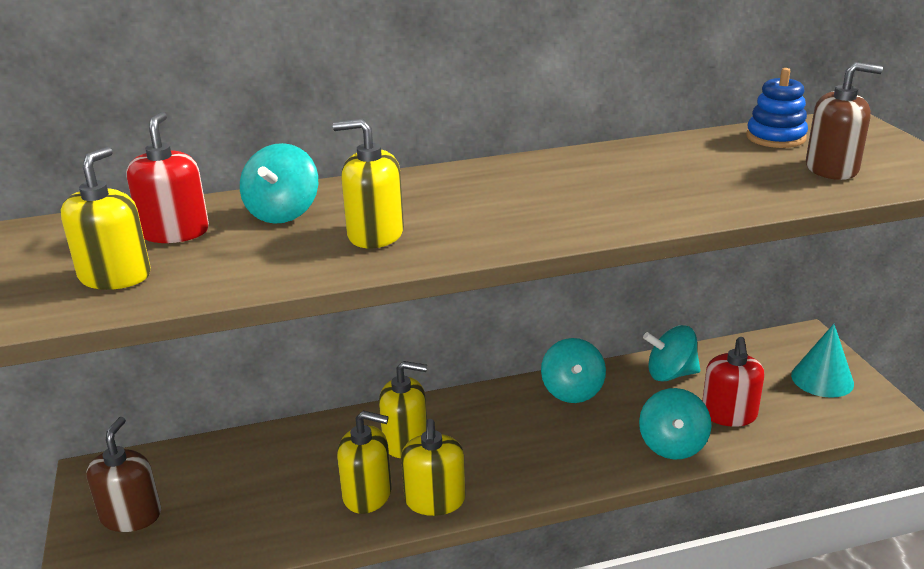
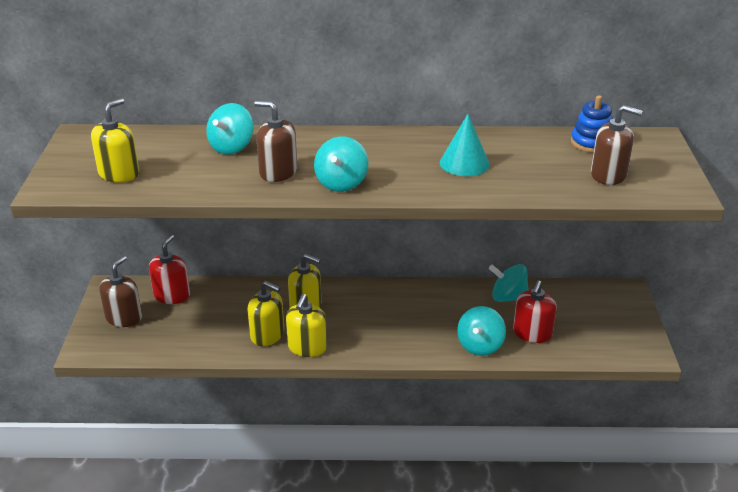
camera: 15 degrees right, 5 degrees up
(175, 232) = (163, 150): red soap dispenser -> red soap dispenser (172, 295)
(375, 234) = (278, 172): yellow soap dispenser -> brown soap dispenser
(572, 391) = (432, 296): turquoise spinning top -> turquoise spinning top (341, 183)
(822, 379) = (616, 323): turquoise cone -> turquoise cone (464, 163)

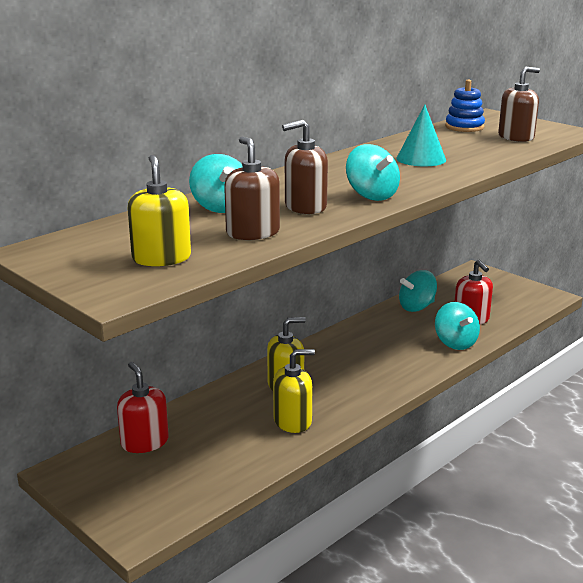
camera: 45 degrees left, 10 degrees down
(124, 318) = (128, 485): brown soap dispenser -> brown soap dispenser (253, 233)
(307, 347) = (341, 411): yellow soap dispenser -> none

